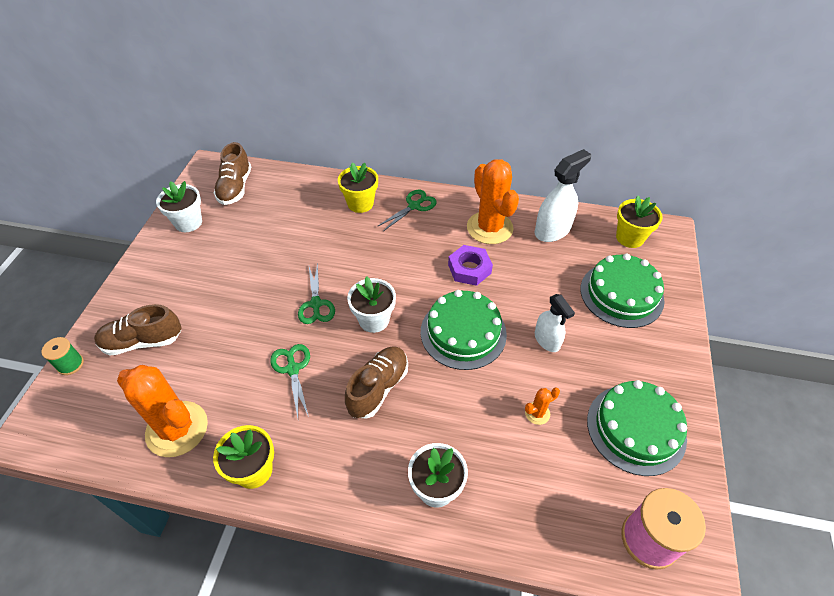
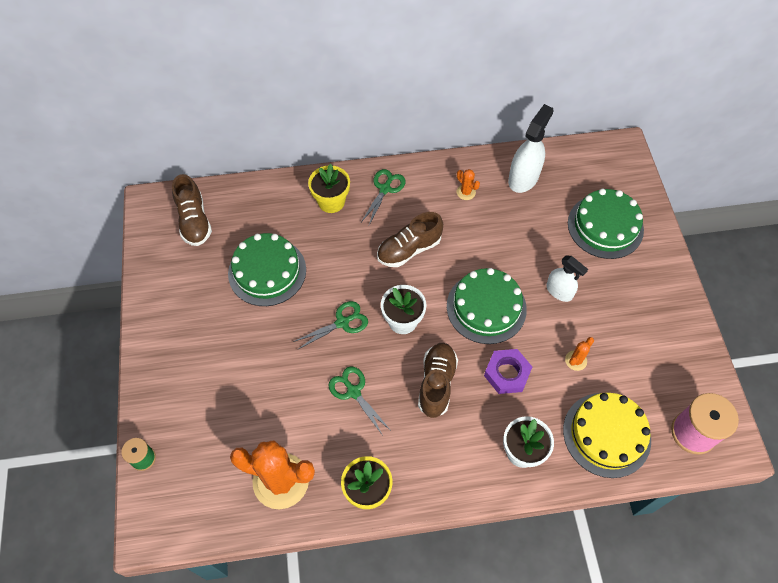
camera: 20 degrees left, 10 degrees up
(143, 341) = (199, 413): brown shoe -> brown shoe (409, 249)
(188, 222) = (168, 275): white flower pot -> none
(316, 304) = (342, 322): green scissors -> green scissors turned 90 degrees counterclockwise
(469, 269) = (465, 242): purple nut -> purple nut (507, 373)
(489, 228) = (466, 192): orange cactus -> orange cactus, size x0.42
(541, 504) = (606, 434): none -> yellow cake
(630, 238) = (593, 165): yellow flower pot -> none
(636, 428) = (656, 347): green cake -> green cake (267, 271)

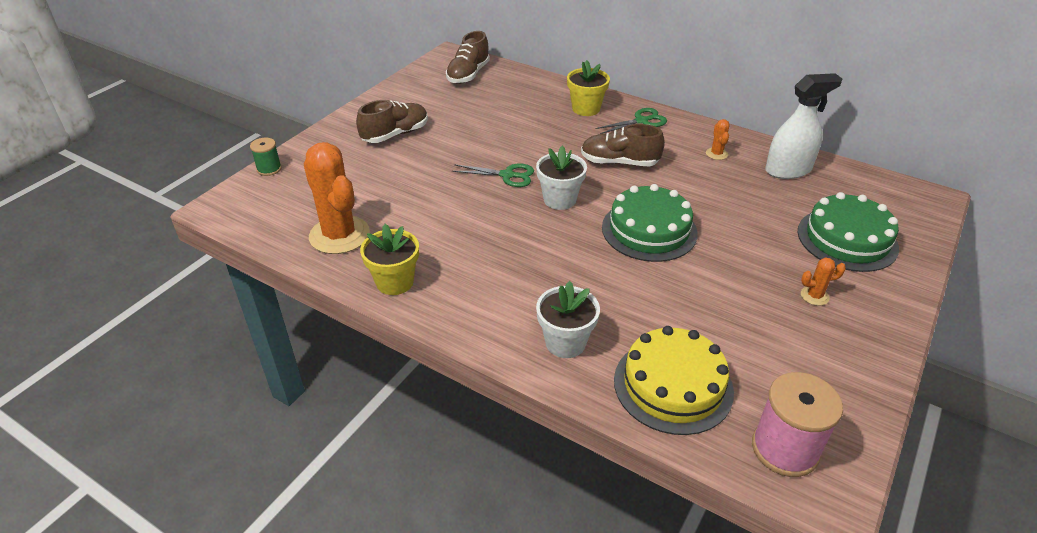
camera: 40 degrees right, 20 degrees down
(267, 271) = (486, 121): green cake -> none
(353, 392) = (463, 218): green scissors -> none
(436, 383) = (541, 252): brown shoe -> brown shoe (395, 134)
(507, 373) = (616, 282): purple nut -> none
(559, 291) = (740, 257): white spray bottle -> none
(576, 360) = (701, 313): orange cactus -> orange cactus (814, 296)

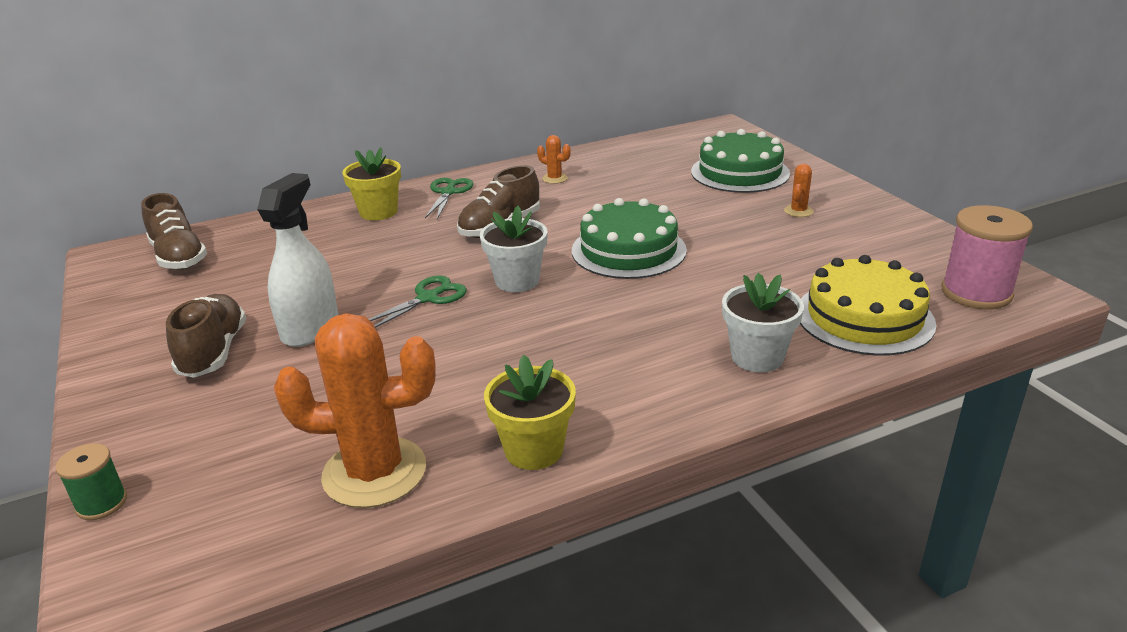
camera: 55 degrees left, 10 degrees down
(788, 170) = (620, 159): white spray bottle -> white spray bottle (310, 328)

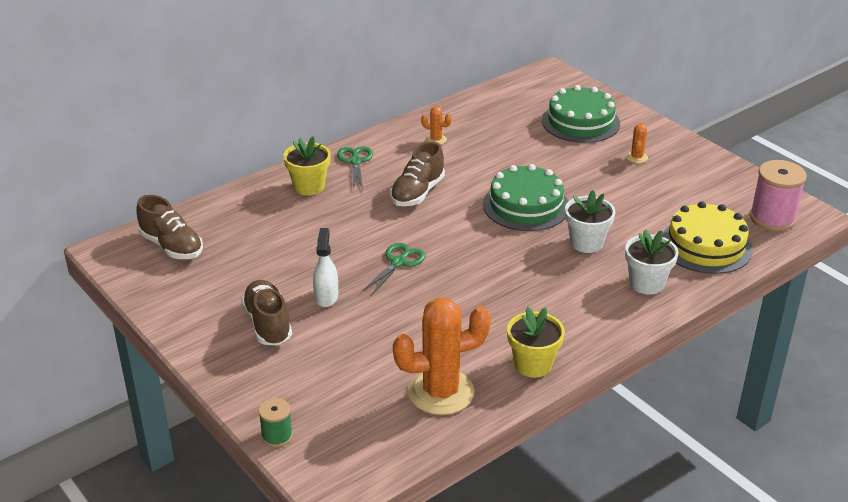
camera: 15 degrees left, 5 degrees up
(310, 328) = (326, 296): white spray bottle -> white spray bottle, size x0.65
(517, 281) = (456, 241): white flower pot -> white flower pot (586, 243)

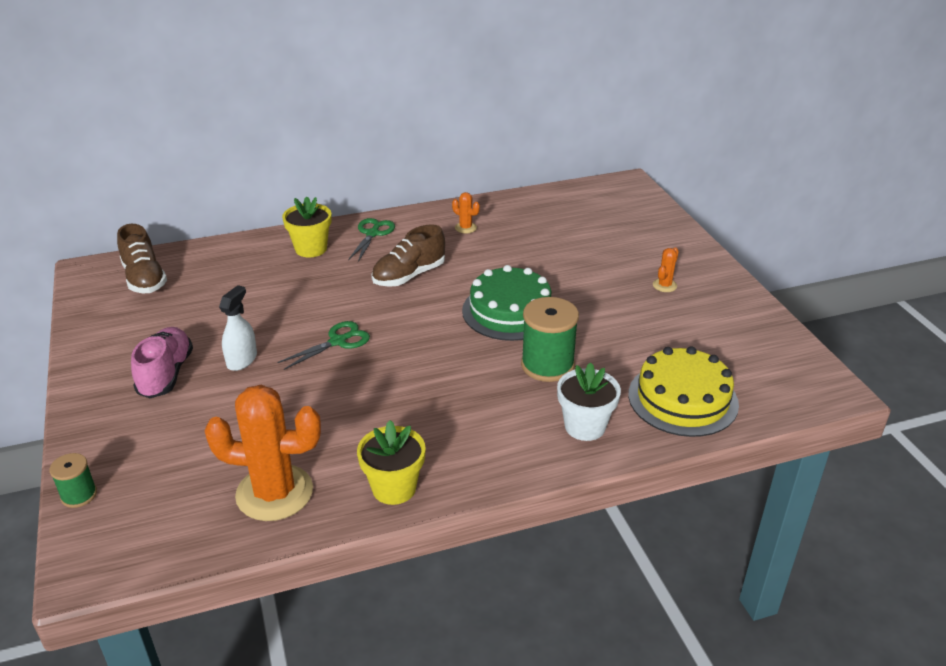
camera: 20 degrees right, 0 degrees up
(268, 324) = (166, 374): brown shoe -> pink shoe
(580, 122) = (627, 237): green cake -> none
(586, 243) = (547, 365): white flower pot -> green spool
(772, 218) = (783, 385): pink spool -> none

